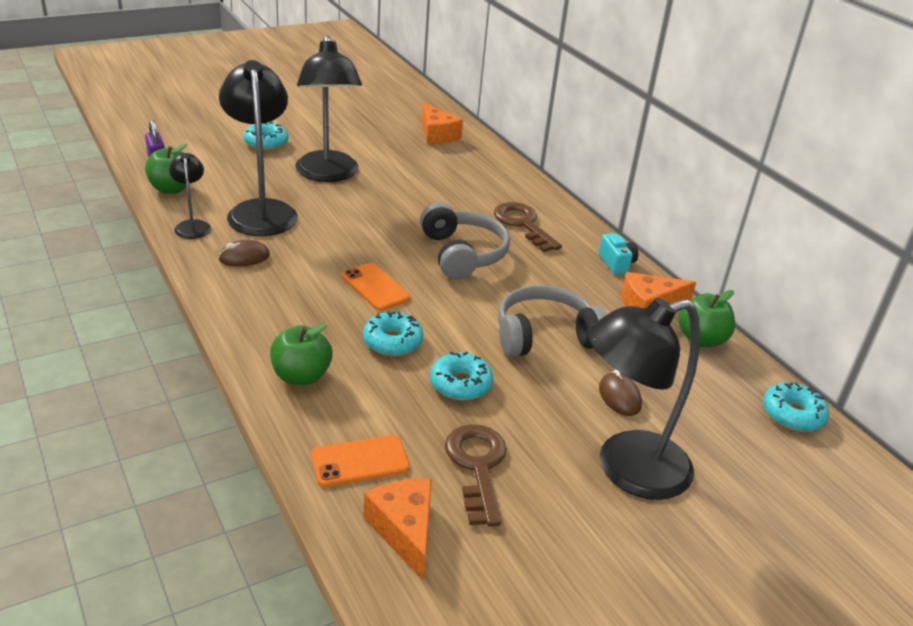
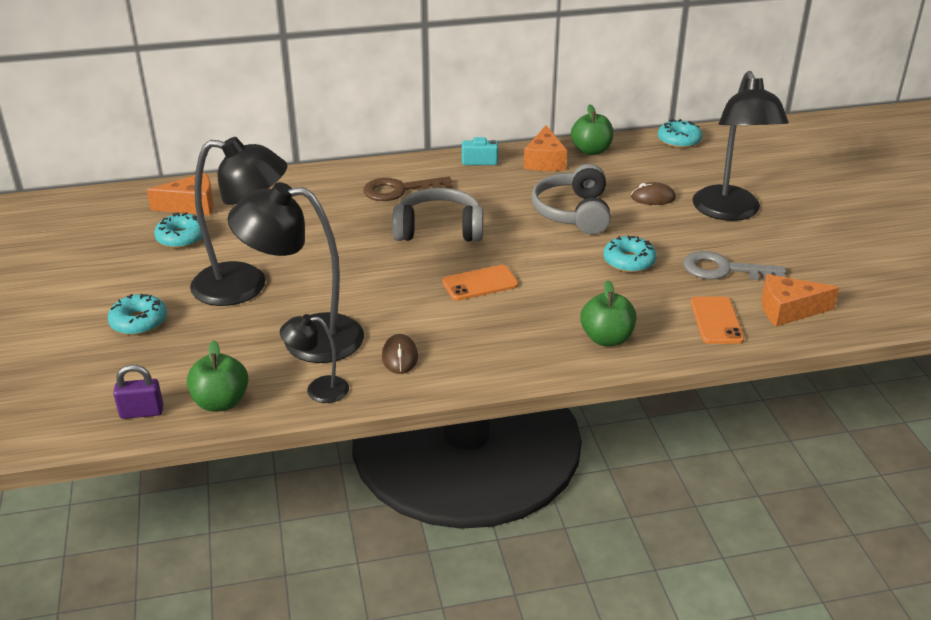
camera: 70 degrees left, 0 degrees up
(392, 341) = (566, 285): turquoise donut -> turquoise donut (181, 238)
(477, 466) = (724, 270): brown key -> grey key

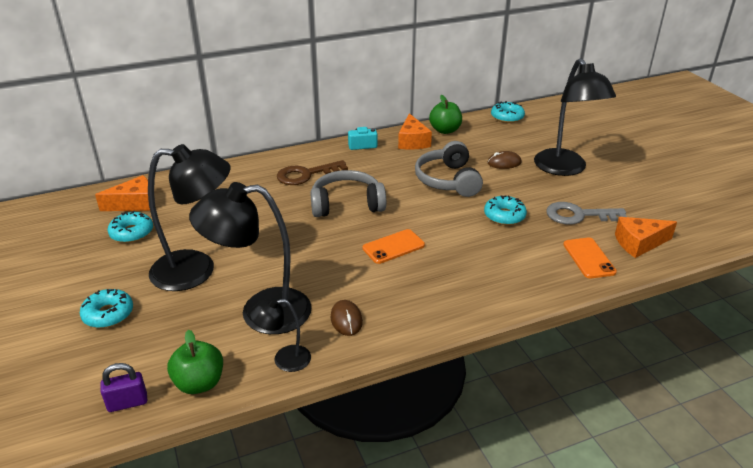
camera: 10 degrees left, 0 degrees up
(606, 338) = (510, 283): green apple -> none

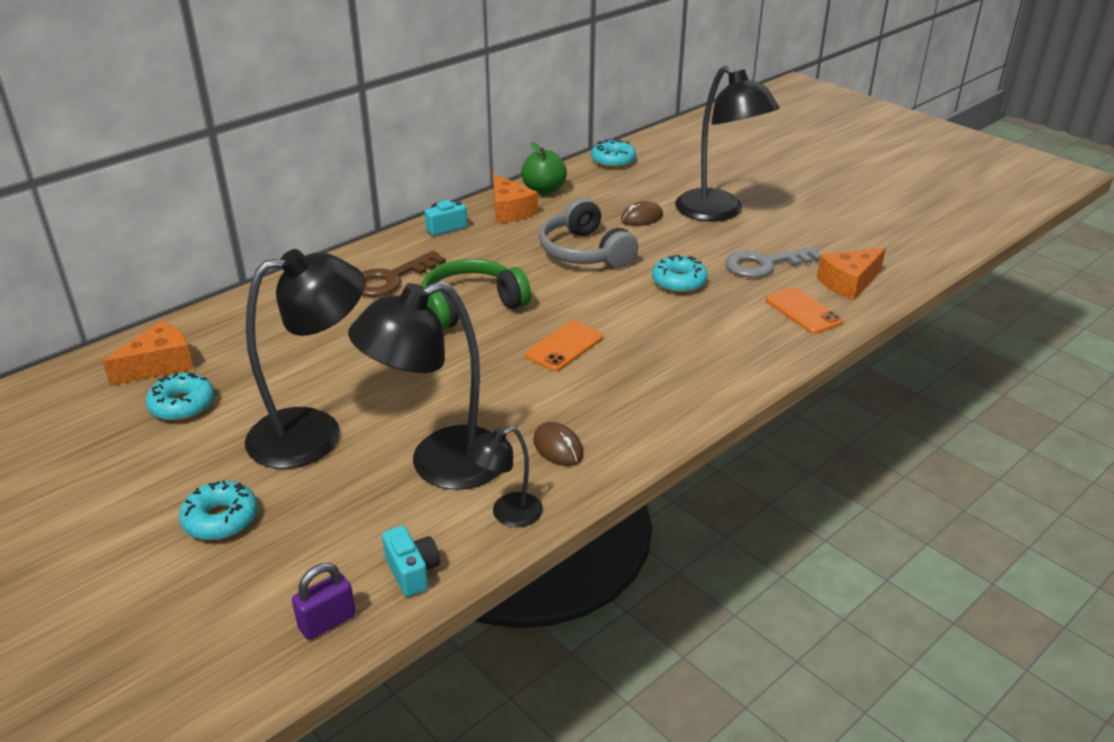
camera: 20 degrees left, 0 degrees up
(199, 383) = (412, 571): green apple -> turquoise camera
(347, 204) = (471, 306): grey headphones -> green headphones

